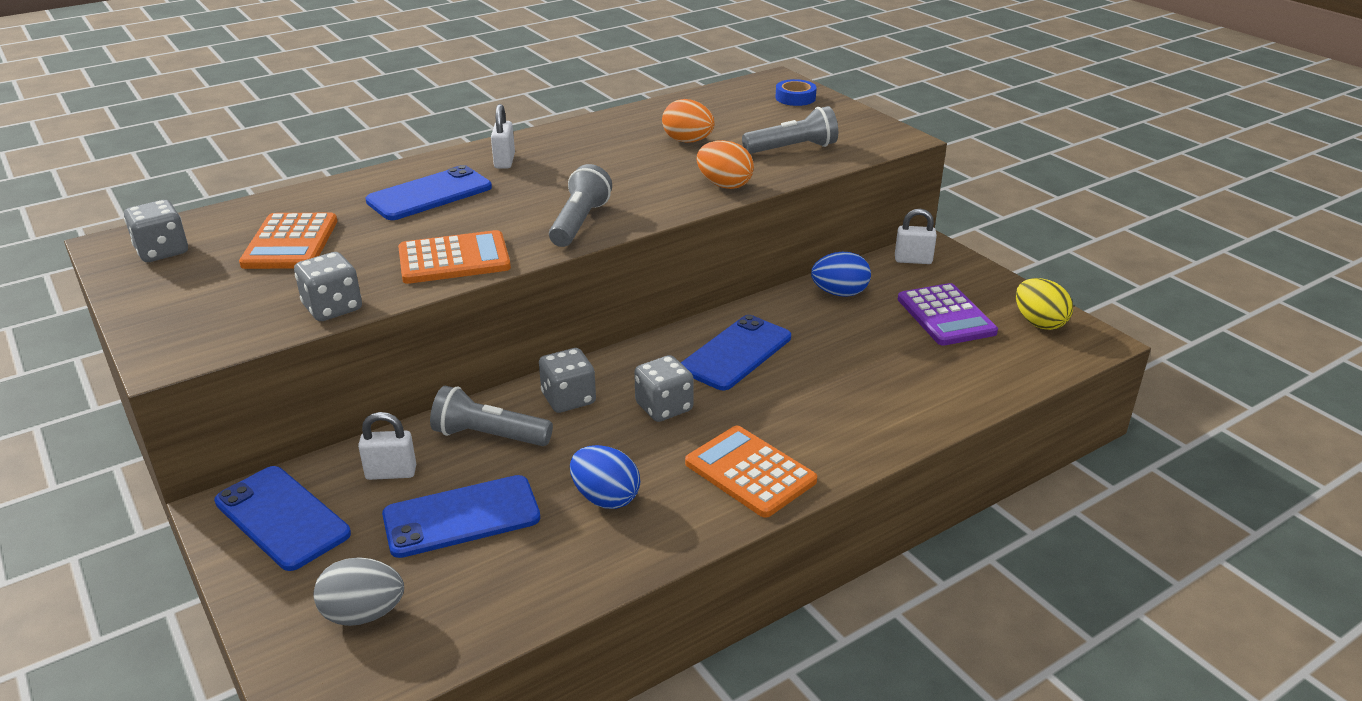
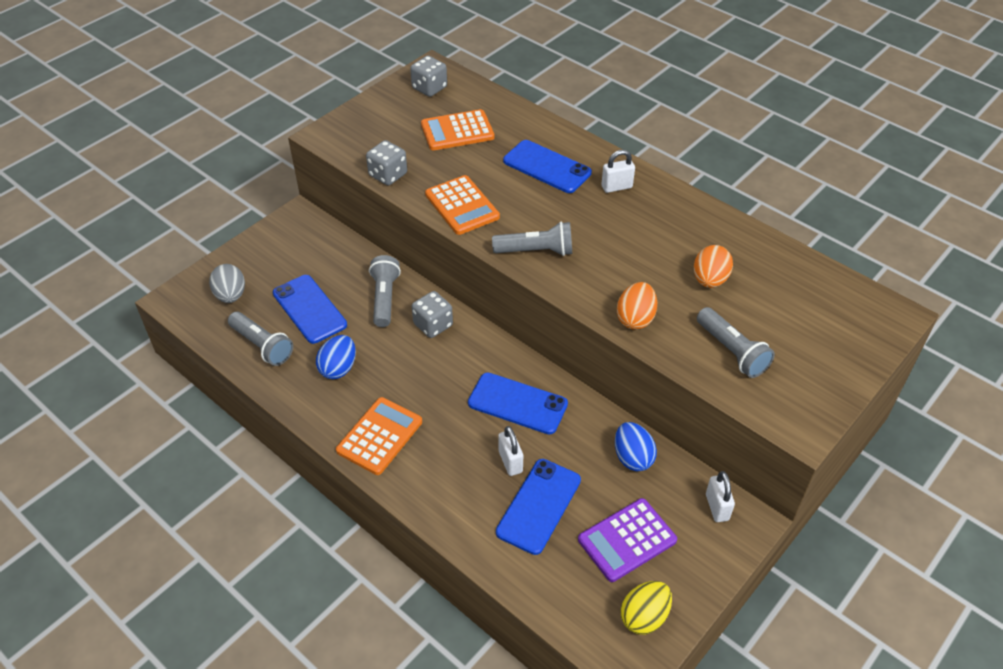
camera: 75 degrees right, 15 degrees up
(282, 518) = (295, 239): blue phone -> blue phone (539, 506)
(391, 473) = (340, 268): white padlock -> white padlock (510, 462)
(512, 580) = (262, 346): none -> grey flashlight
(664, 407) = (438, 376): grey dice -> none
(795, 98) = (854, 336): blue tape -> none

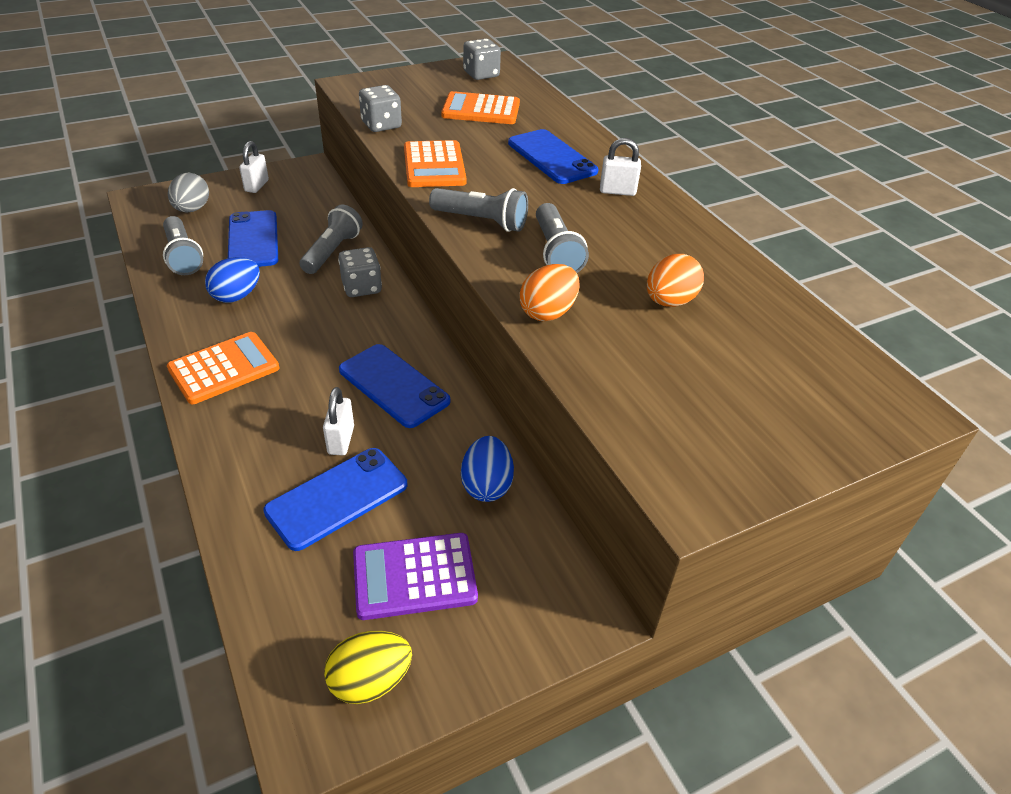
camera: 20 degrees right, 5 degrees down
(717, 507) = (557, 581): white padlock -> white padlock (256, 186)
(732, 351) = (649, 381): grey flashlight -> grey flashlight (556, 252)

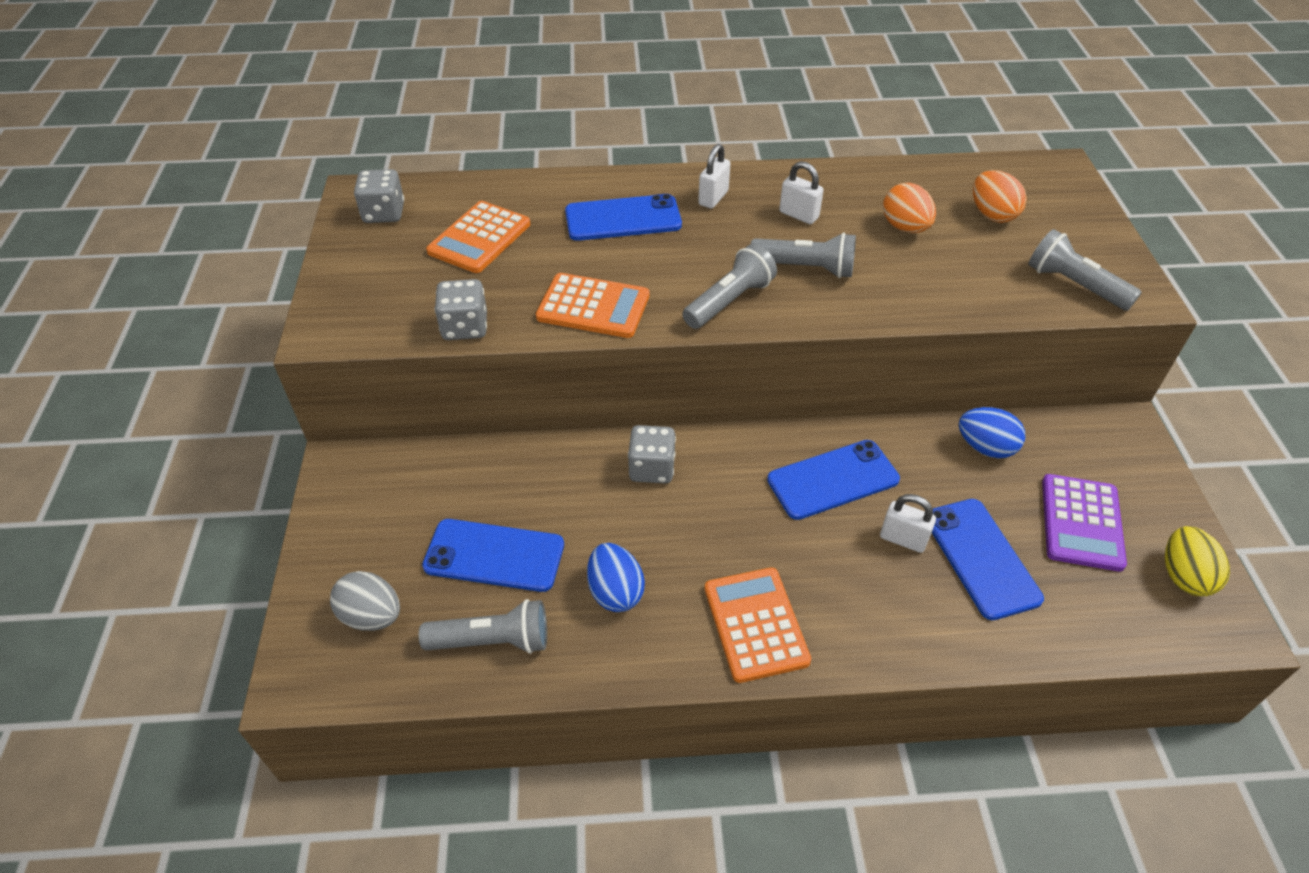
camera: 65 degrees left, 5 degrees up
(256, 186) = (353, 530): white padlock -> white padlock (798, 215)
(332, 251) = (564, 480): grey flashlight -> grey flashlight (1074, 285)
(548, 312) = (901, 301): orange egg -> orange egg (992, 215)

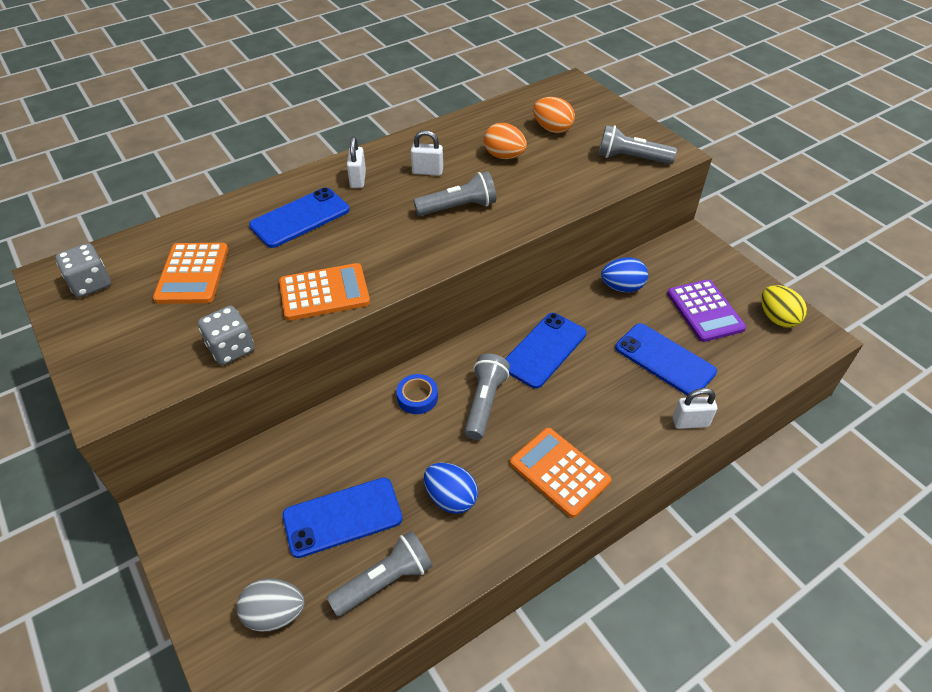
camera: 30 degrees left, 0 degrees up
(652, 468) = (417, 397): grey dice -> blue tape
(729, 301) = (422, 250): grey flashlight -> grey flashlight (484, 403)
(903, 539) = (612, 369): white padlock -> white padlock (690, 422)

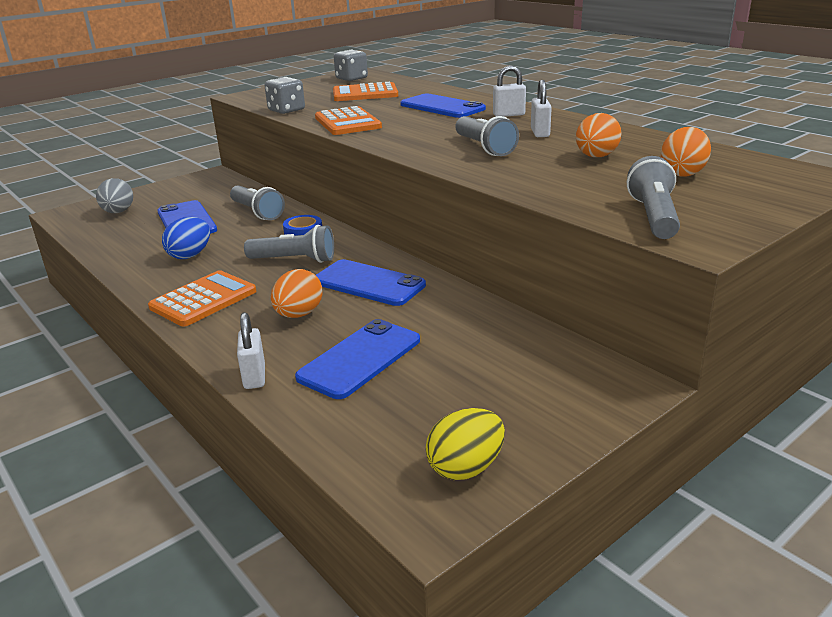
camera: 85 degrees right, 20 degrees down
(385, 581) = (125, 240): grey flashlight -> grey flashlight (257, 212)
(595, 397) = (299, 314): none -> orange egg
(622, 287) = (491, 326): blue egg -> none
(705, 311) = (463, 393): purple calculator -> none

